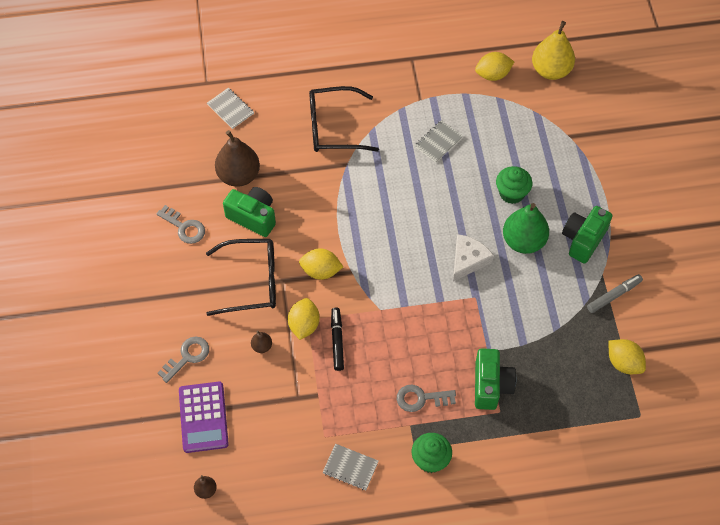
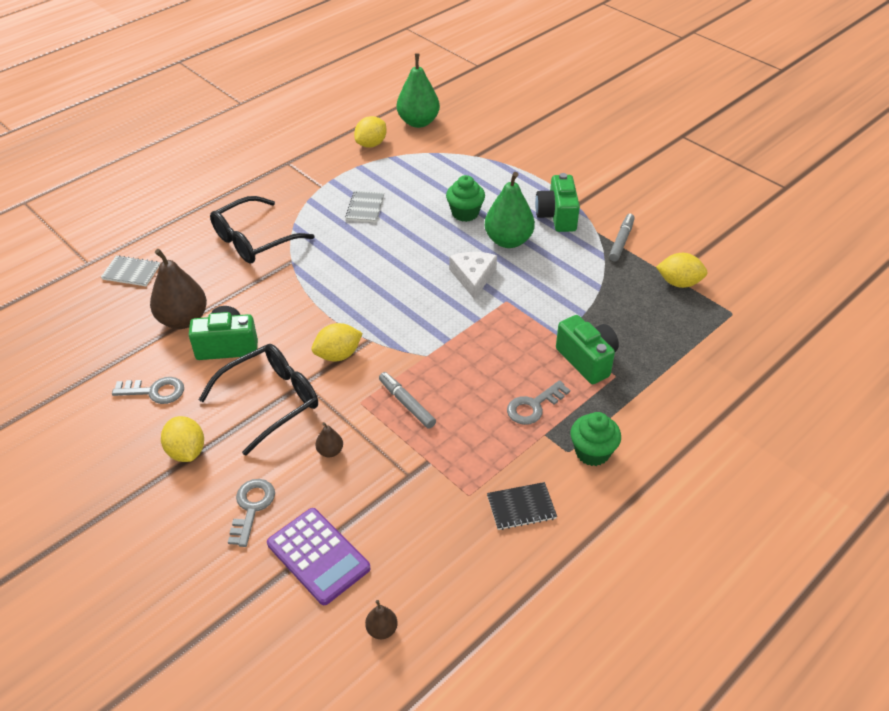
camera: 35 degrees left, 15 degrees down
(304, 325) = (360, 408): yellow lemon -> yellow lemon (186, 451)
(337, 341) = (406, 404): black marker -> grey marker
(350, 467) = (521, 507): grey notebook -> black notebook
(551, 70) = (418, 122): yellow pear -> green pear

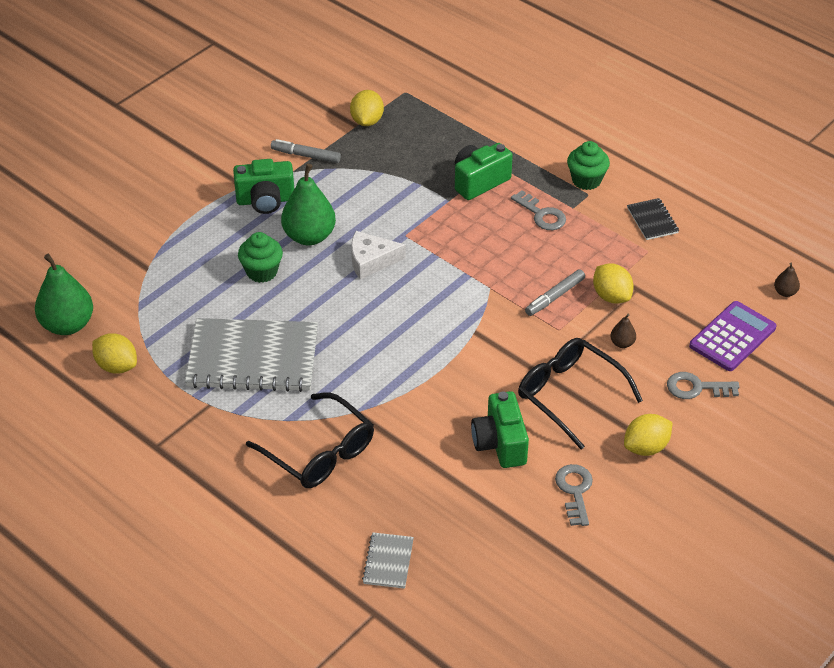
camera: 95 degrees left, 0 degrees up
(183, 320) = (465, 491): brown pear -> none
(338, 355) = (499, 352): yellow lemon -> yellow lemon (611, 296)
(365, 208) = (253, 358): grey notebook -> grey notebook, size x2.27

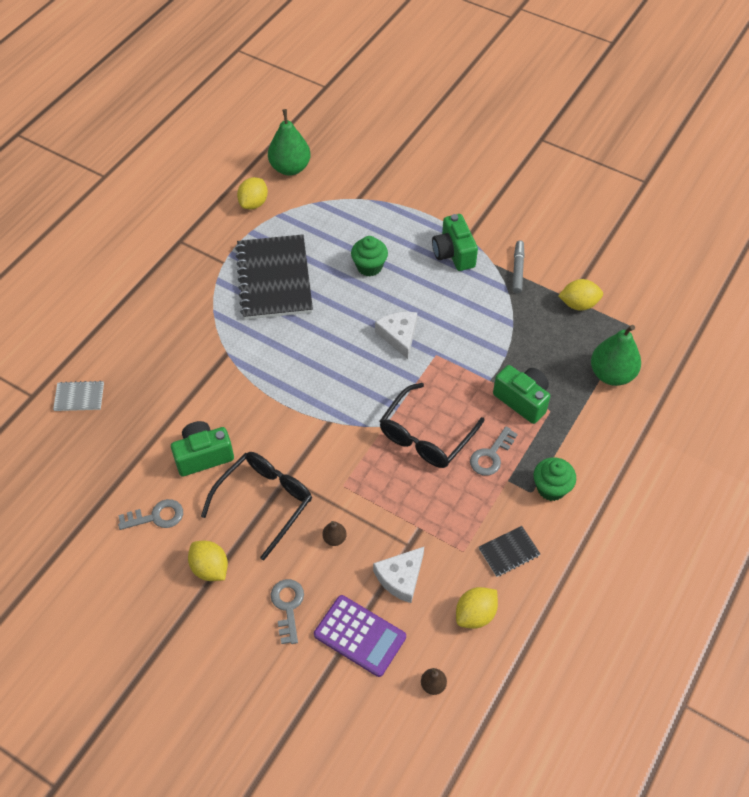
camera: 80 degrees right, 10 degrees up
(253, 358) = (274, 279): grey notebook -> black notebook
(309, 236) = (418, 289): green pear -> green pear (611, 374)
(319, 452) = (182, 337): black glasses -> black glasses (426, 435)
(554, 297) = (383, 478): grey marker -> none
(611, 296) = (394, 524): yellow lemon -> yellow lemon (475, 614)
(672, 299) = (401, 577): none -> white cheese

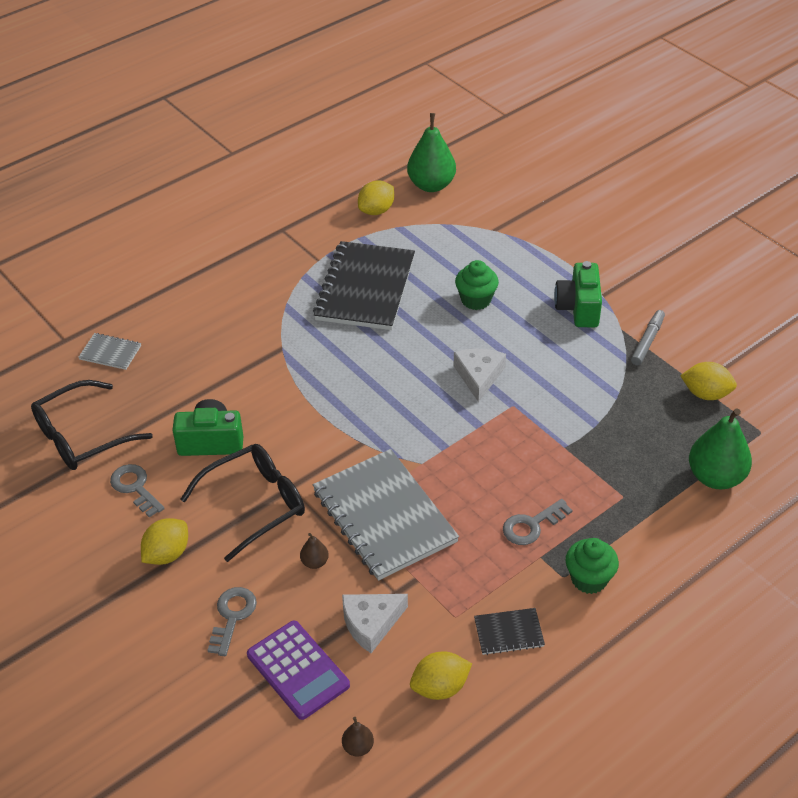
camera: 20 degrees right, 10 degrees down
(156, 516) = (135, 487): grey key -> grey key turned 135 degrees counterclockwise
(210, 568) = (167, 554): yellow lemon -> yellow lemon turned 60 degrees clockwise
(373, 481) = (384, 516): none -> grey notebook
(426, 435) = (465, 485): black glasses -> black glasses (82, 436)
(522, 400) = (594, 477): green camera -> none

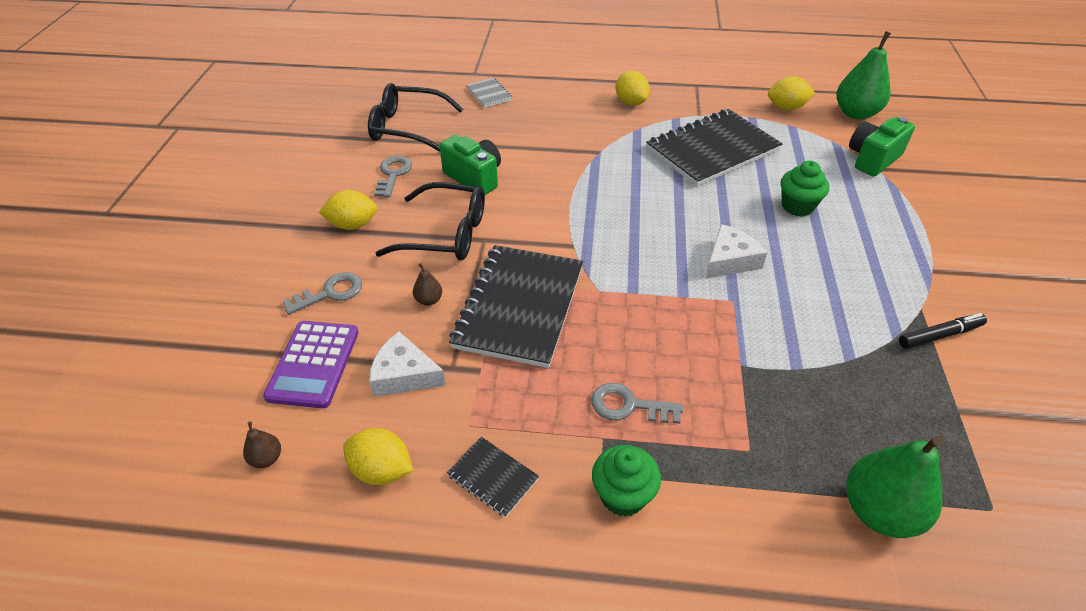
camera: 45 degrees right, 0 degrees up
(384, 516) = (520, 307): grey notebook -> black notebook
(578, 308) = (893, 266): green camera -> green camera (872, 159)
(647, 341) = (939, 335): grey marker -> black marker
(706, 394) = (959, 424): yellow lemon -> yellow lemon (631, 102)

